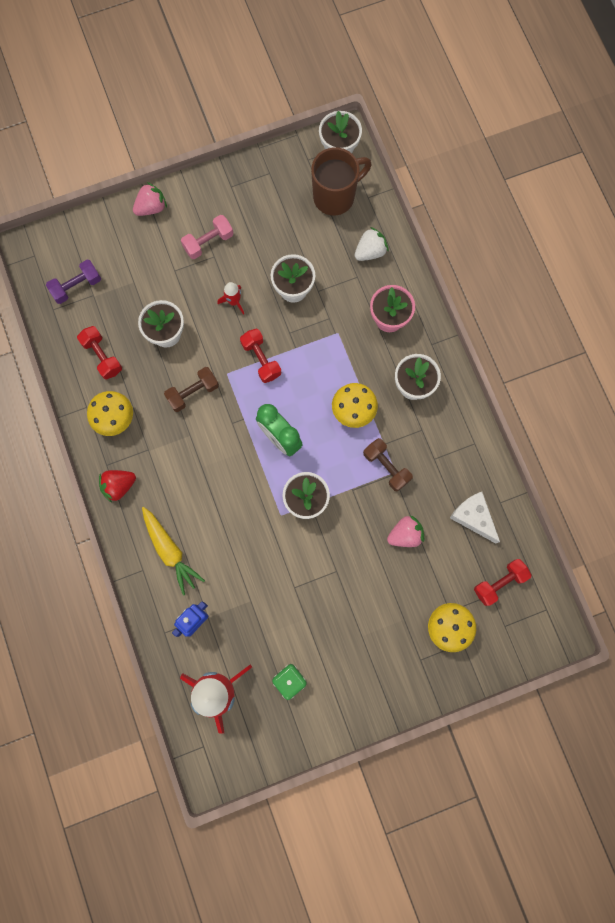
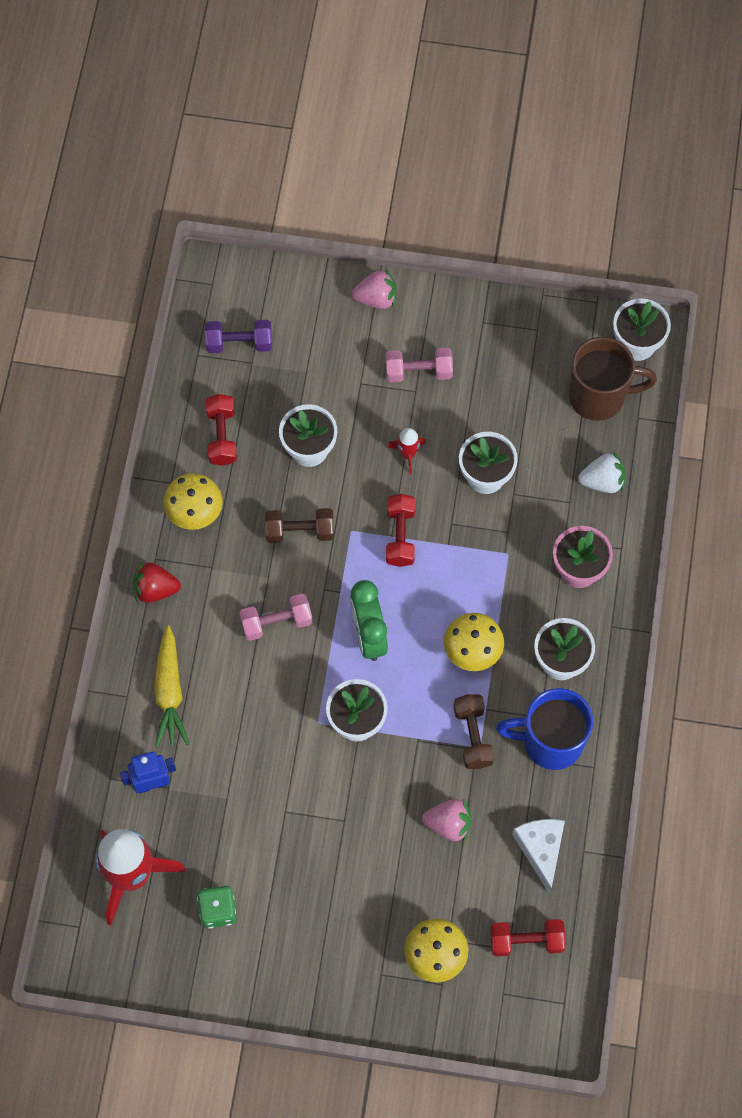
camera: 30 degrees right, 10 degrees down
(213, 463) = (276, 622): none -> pink dumbbell
(438, 443) = (550, 742): none -> blue mug

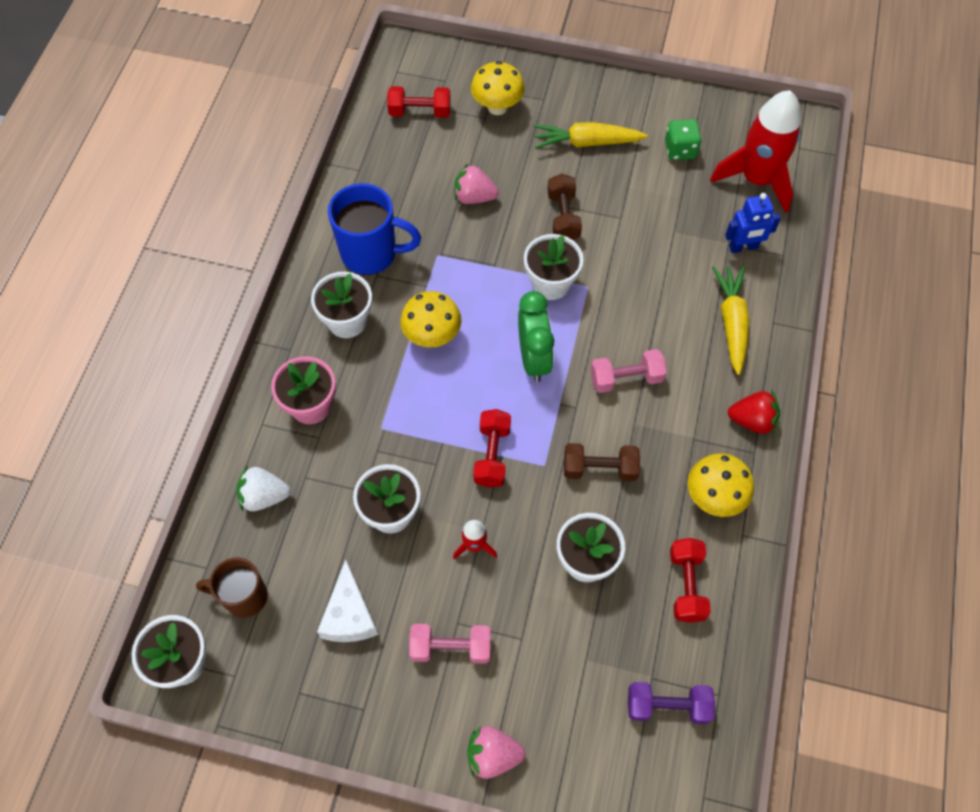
camera: 175 degrees left, 5 degrees down
(326, 912) = (586, 142): none -> yellow carrot
(473, 736) = (442, 264): brown dumbbell -> brown dumbbell (563, 217)
(541, 849) = (395, 173): white cheese -> white cheese (349, 615)
(599, 397) = (244, 597): brown mug -> brown mug, size x0.66

